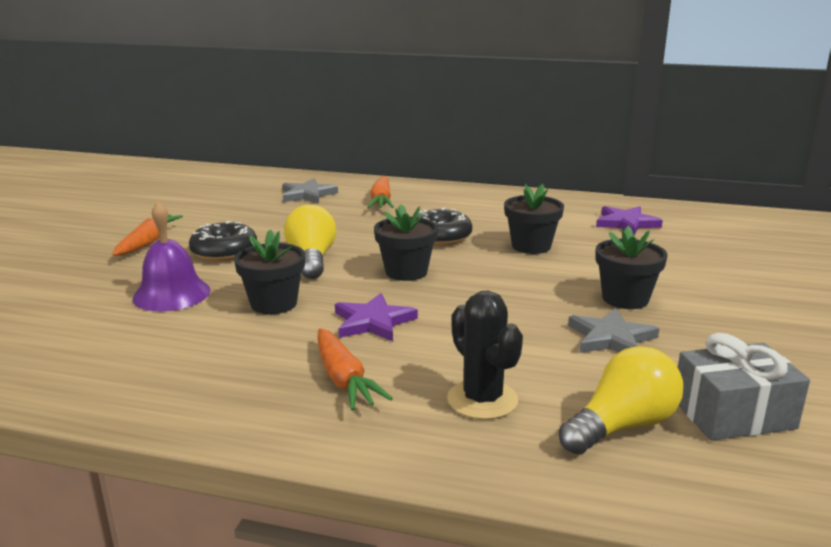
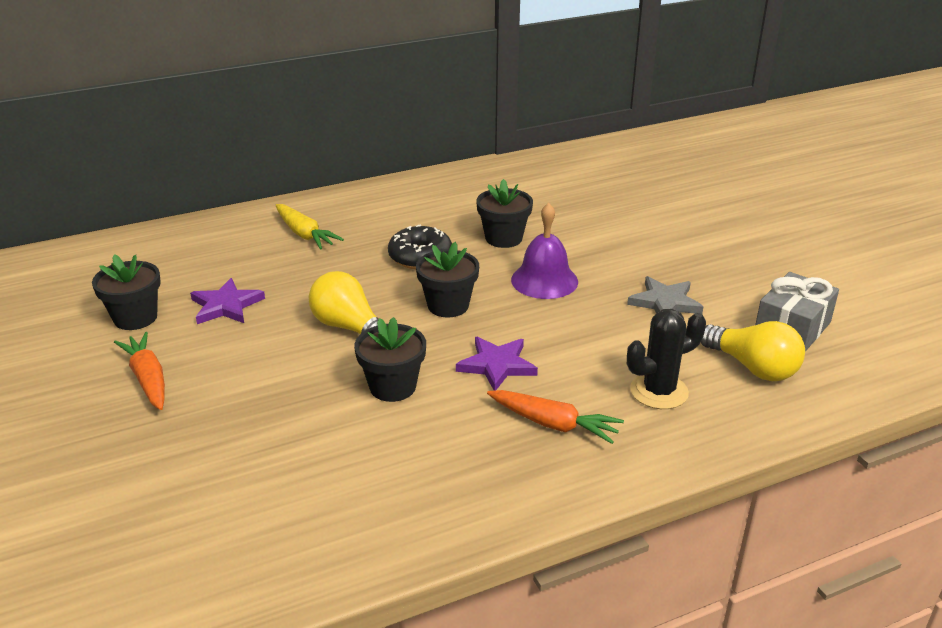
camera: 40 degrees left, 10 degrees up
(171, 294) = (283, 421): purple bell -> purple bell (544, 280)
(224, 252) = (251, 355): black donut -> none
(307, 194) = (216, 253): grey star -> none
(381, 201) = (304, 234): orange carrot -> yellow carrot
(482, 400) = (659, 391): black cactus -> black cactus turned 45 degrees counterclockwise
(622, 426) = (753, 367): yellow light bulb -> yellow light bulb turned 120 degrees clockwise
(625, 299) = (630, 263): black flower pot -> black flower pot (135, 318)
(626, 223) = (539, 186): purple star -> purple star (226, 306)

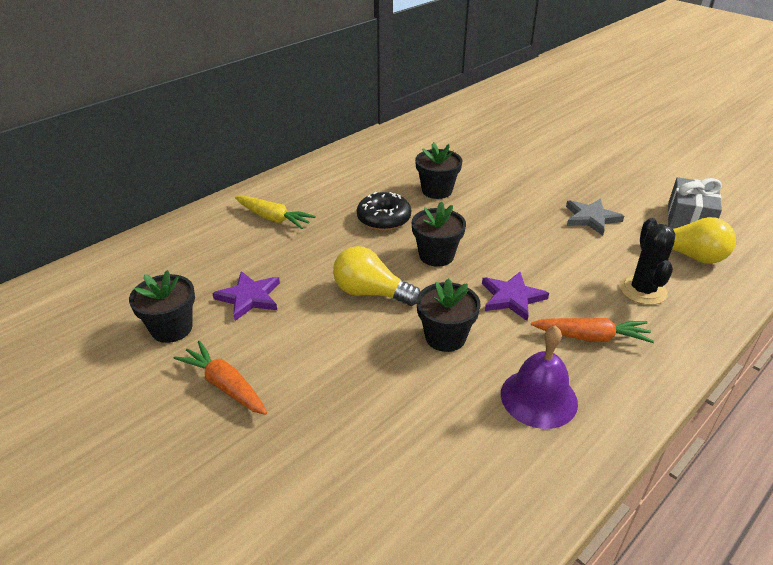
camera: 20 degrees left, 5 degrees up
(544, 280) = (493, 219): purple bell -> purple bell (538, 398)
(659, 391) = (642, 290): black cactus -> black cactus turned 45 degrees counterclockwise

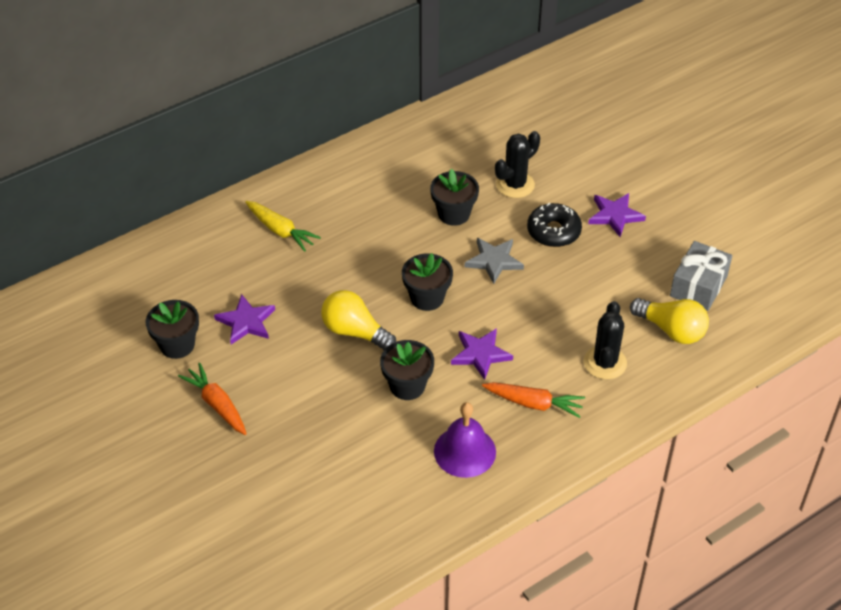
camera: 10 degrees right, 10 degrees up
(384, 219) = (389, 245): black donut -> black donut (553, 231)
(483, 166) = (515, 185): none -> black cactus
(581, 178) = (615, 215): none -> purple star
(591, 218) = (598, 271): grey star -> grey star (494, 261)

